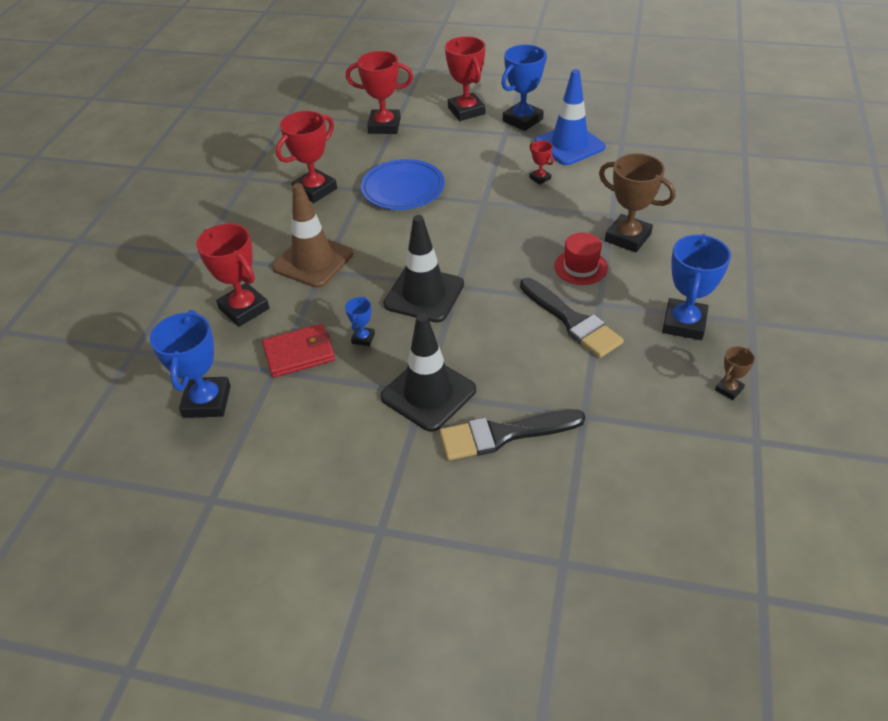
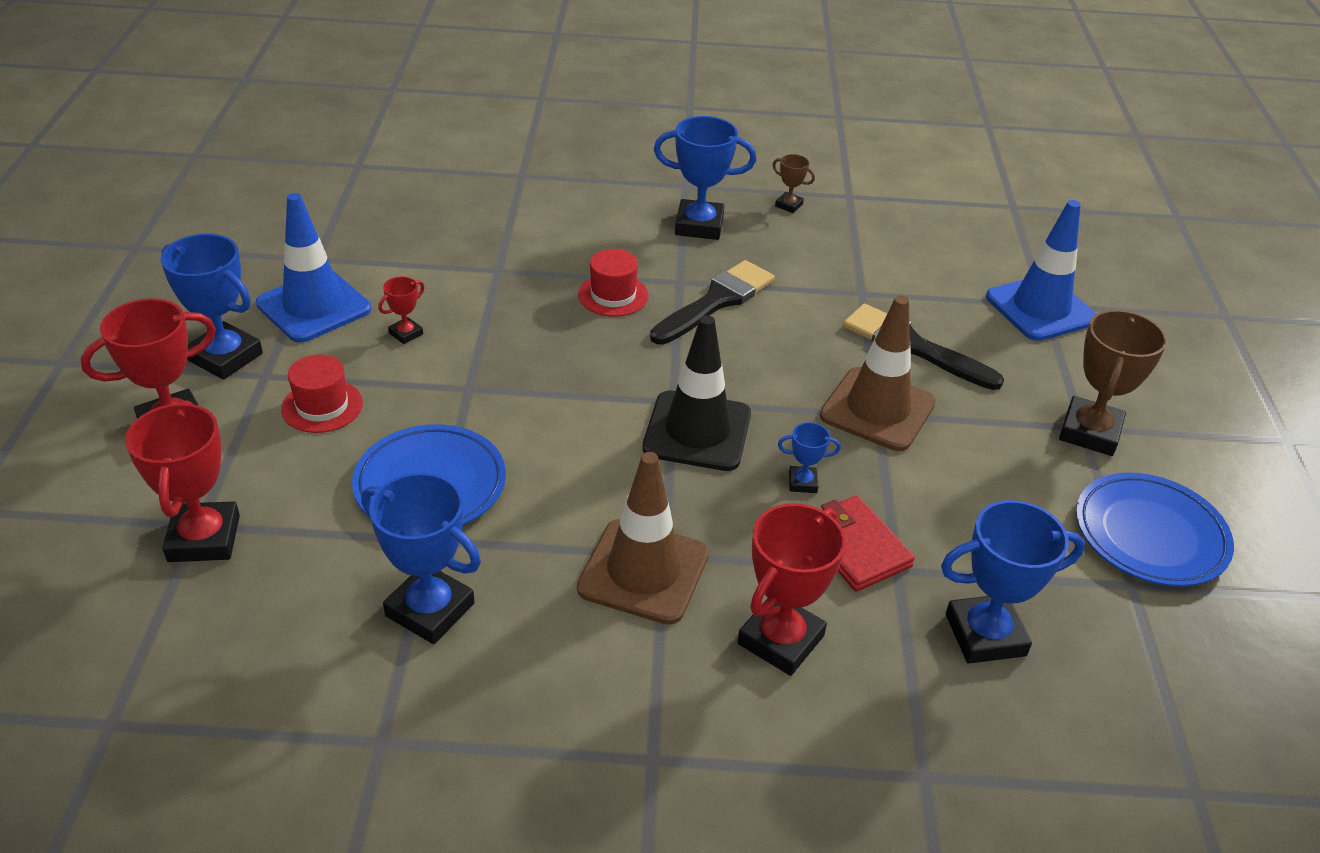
camera: 105 degrees left, 5 degrees down
(250, 532) = (1150, 535): none -> blue plate
(315, 190) = (430, 610): red trophy -> blue trophy
(428, 393) = (877, 409): black traffic cone -> brown traffic cone
(475, 152) = (322, 406): none -> red hat
(503, 435) = (913, 347): black brush -> black brush turned 150 degrees clockwise
(556, 556) = (1040, 308): none -> blue traffic cone
(628, 237) = (547, 258): brown trophy -> brown trophy (1089, 432)

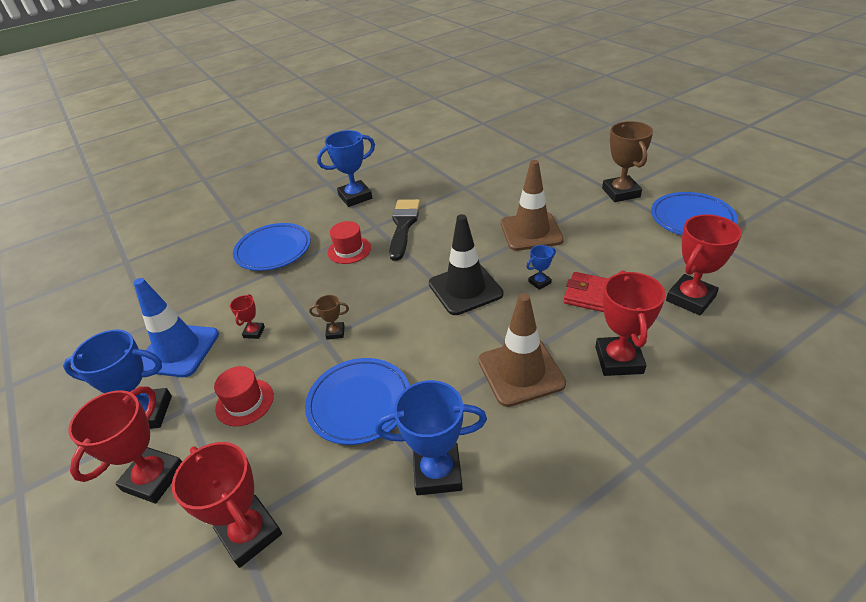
camera: 30 degrees left, 0 degrees up
(526, 243) = (273, 250): none -> blue plate
(789, 205) = (387, 168): brown trophy -> brown trophy (335, 332)
(913, 347) = (512, 198): black brush -> none
(985, 635) = (690, 298): blue trophy -> red trophy
(1040, 308) = (542, 156): blue traffic cone -> none

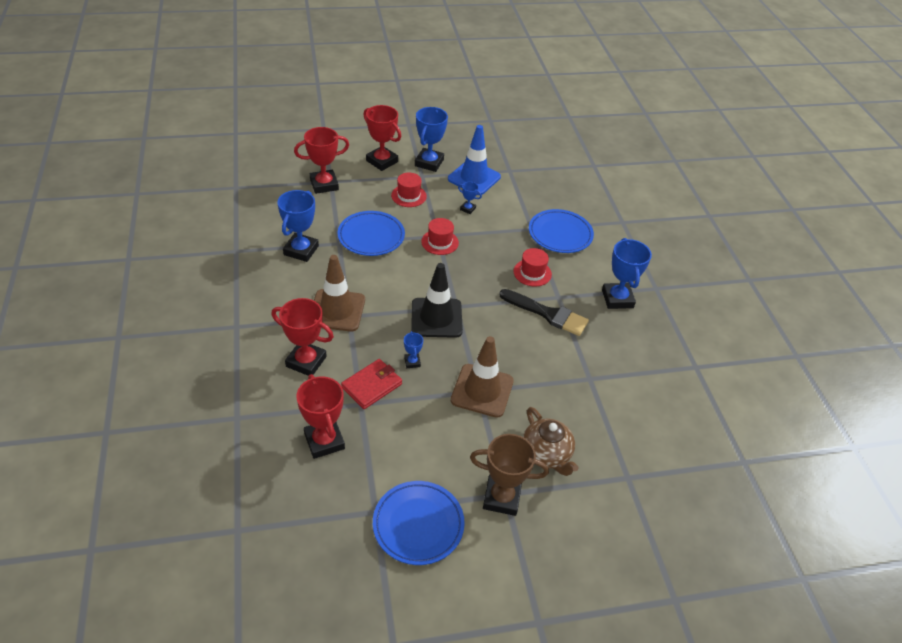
camera: 105 degrees right, 5 degrees up
(254, 332) = (468, 209): red trophy -> blue trophy
(335, 332) = (440, 242): brown trophy -> red hat
(560, 186) = (546, 454): none -> brown teapot

